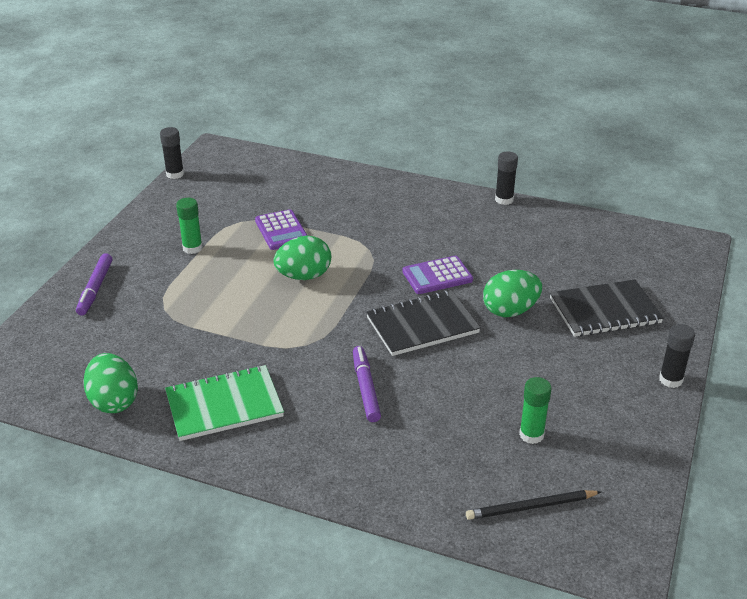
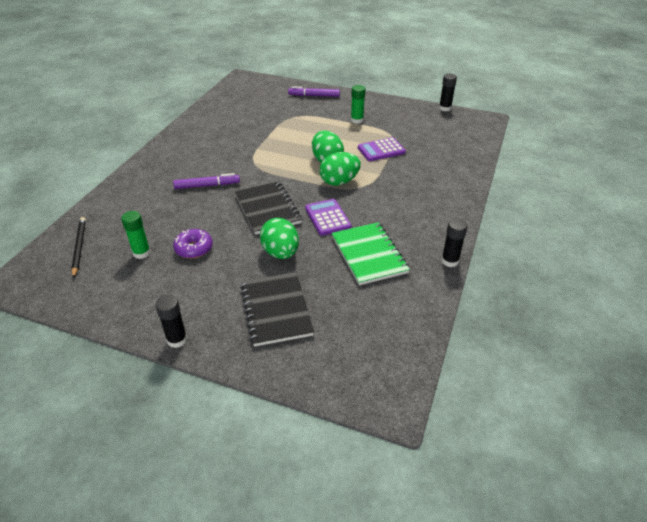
camera: 90 degrees right, 5 degrees up
(114, 401) = (217, 110): green egg -> green egg (339, 182)
(224, 405) = (205, 139): green notebook -> green notebook (369, 255)
(514, 385) = (194, 248): none -> purple donut

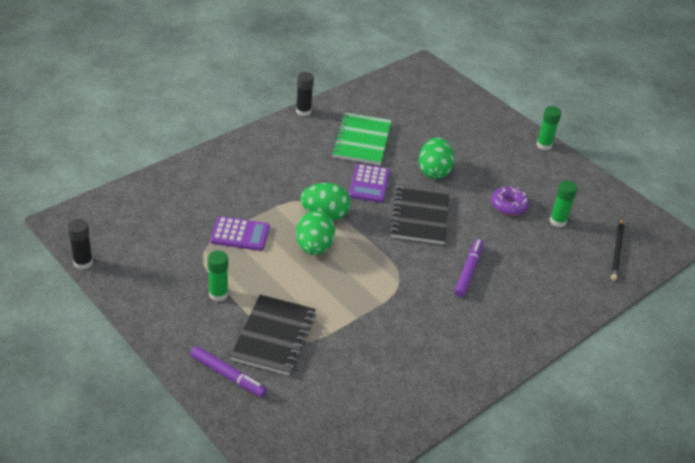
camera: 155 degrees left, 0 degrees up
(177, 340) = (544, 145): black glue stick -> green glue stick
(207, 185) = (468, 271): purple marker -> purple marker turned 90 degrees clockwise
(276, 310) = (463, 135): black notebook -> black notebook (274, 336)

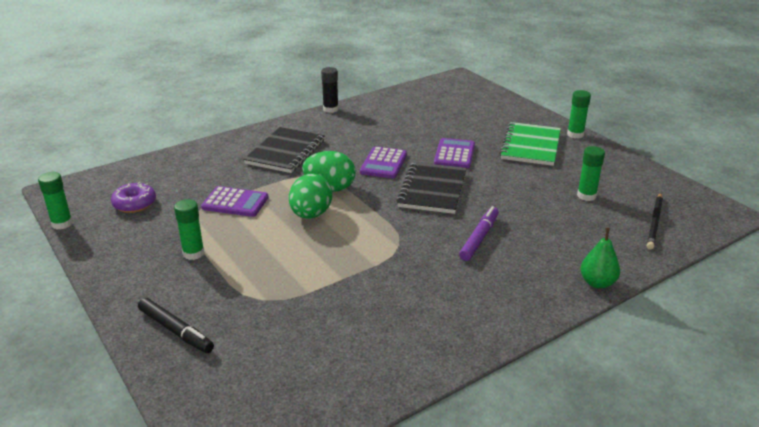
camera: 10 degrees right, 10 degrees down
(83, 262) = (62, 224): black glue stick -> green glue stick
(228, 375) = (176, 331): purple marker -> black marker
(274, 336) = (242, 294): black notebook -> black notebook (285, 152)
(362, 141) = (384, 130): green notebook -> green notebook (531, 146)
(434, 171) = (454, 154): green egg -> purple calculator
(508, 206) = (532, 182): purple donut -> purple donut (134, 204)
(571, 316) = (597, 283): none -> green pear

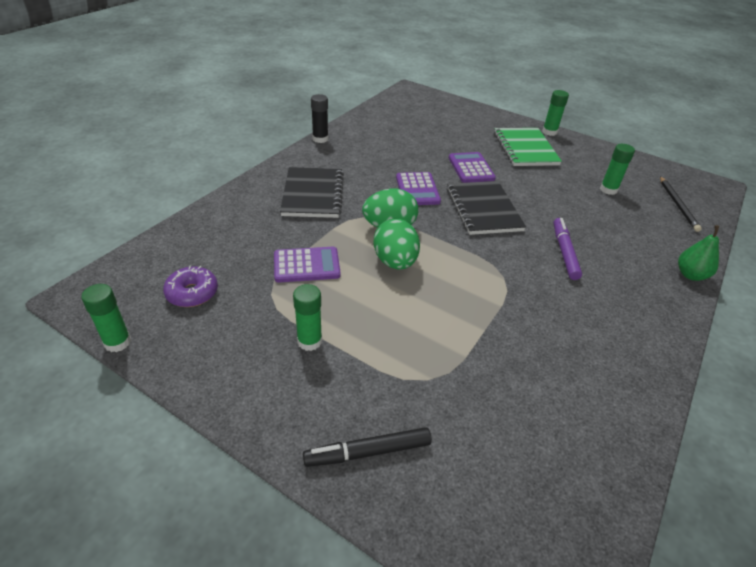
camera: 25 degrees left, 10 degrees up
(176, 331) = (368, 452): black marker -> black marker turned 150 degrees clockwise

